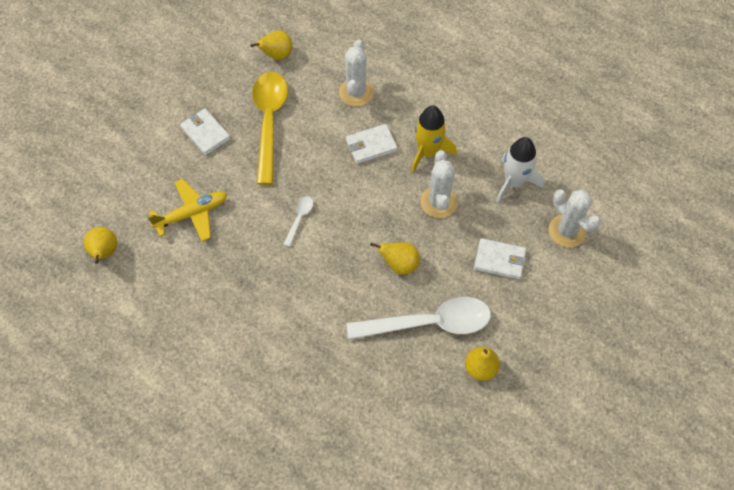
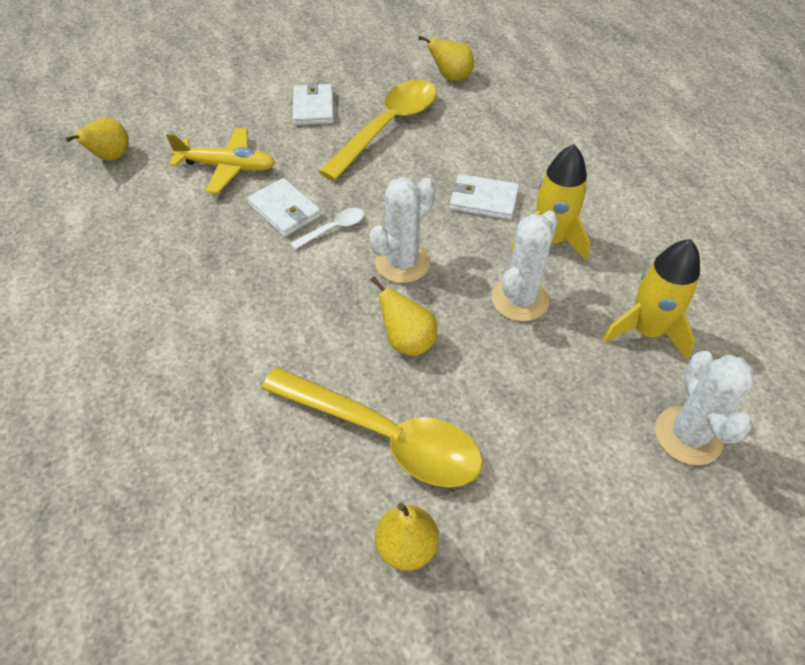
camera: 35 degrees right, 10 degrees down
(356, 92) = (510, 144): white cactus -> white cactus (402, 263)
(429, 323) = (384, 436): white spoon -> yellow spoon
(499, 260) = (552, 415): white wallet -> white wallet (284, 210)
(514, 182) = (646, 331): white rocket -> yellow rocket

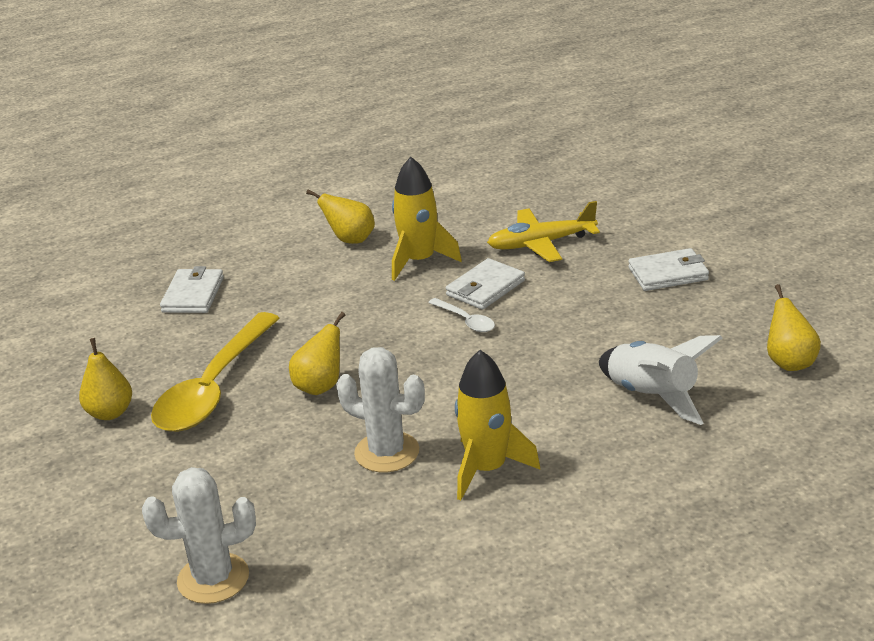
camera: 85 degrees right, 20 degrees down
(111, 157) = (532, 182): yellow pear -> yellow pear (350, 240)
(227, 167) = (541, 244): yellow plane -> yellow plane turned 75 degrees clockwise
(388, 127) = (654, 329): yellow spoon -> none
(402, 263) = (425, 370): white cactus -> none
(475, 142) = (652, 396): none -> white rocket
(483, 200) = (543, 413): white wallet -> white wallet (193, 295)
(646, 331) = (353, 549): yellow rocket -> yellow rocket (419, 261)

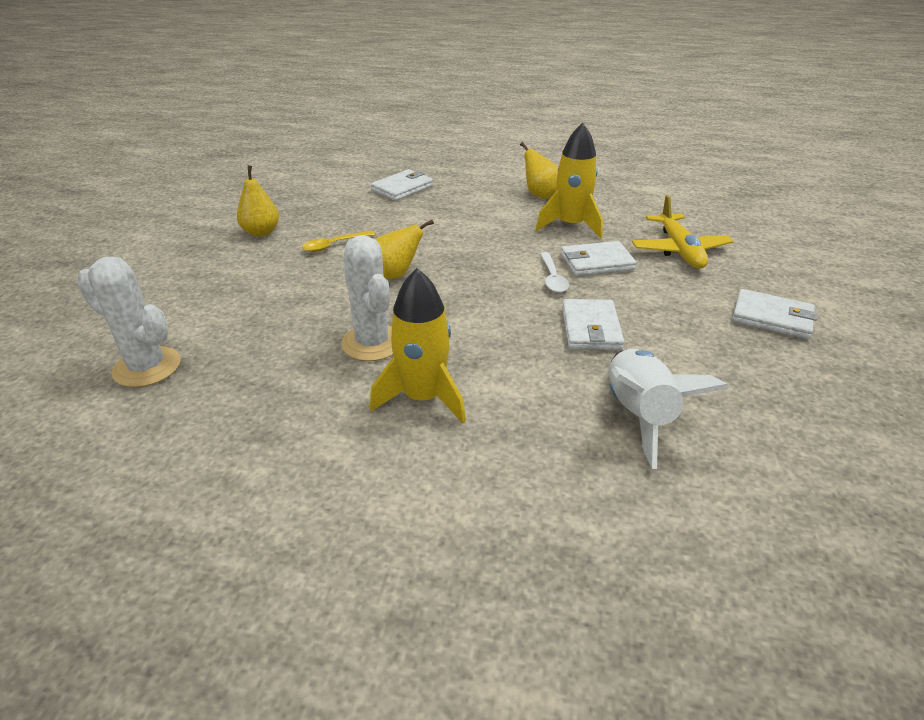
camera: 35 degrees right, 5 degrees up
(213, 388) = (334, 245): yellow spoon -> yellow spoon, size x0.43
(541, 244) = (679, 250): yellow plane -> yellow plane turned 120 degrees counterclockwise
(547, 349) = (590, 328): none -> white wallet
(789, 362) = (825, 458): yellow pear -> none

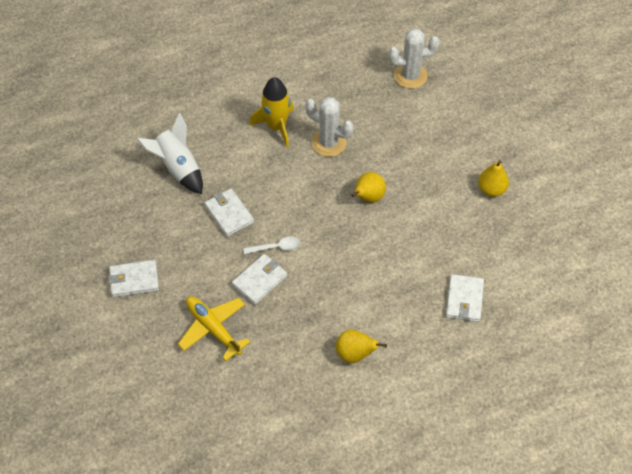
camera: 145 degrees right, 20 degrees up
(334, 245) = (433, 203): yellow spoon -> none
(552, 278) = (276, 247): white spoon -> white spoon turned 120 degrees clockwise
(570, 225) = (303, 319): yellow rocket -> none

